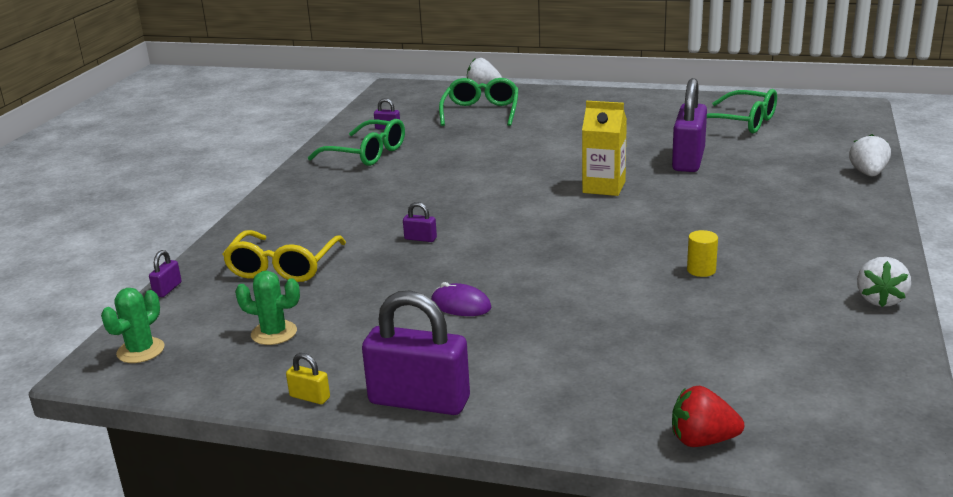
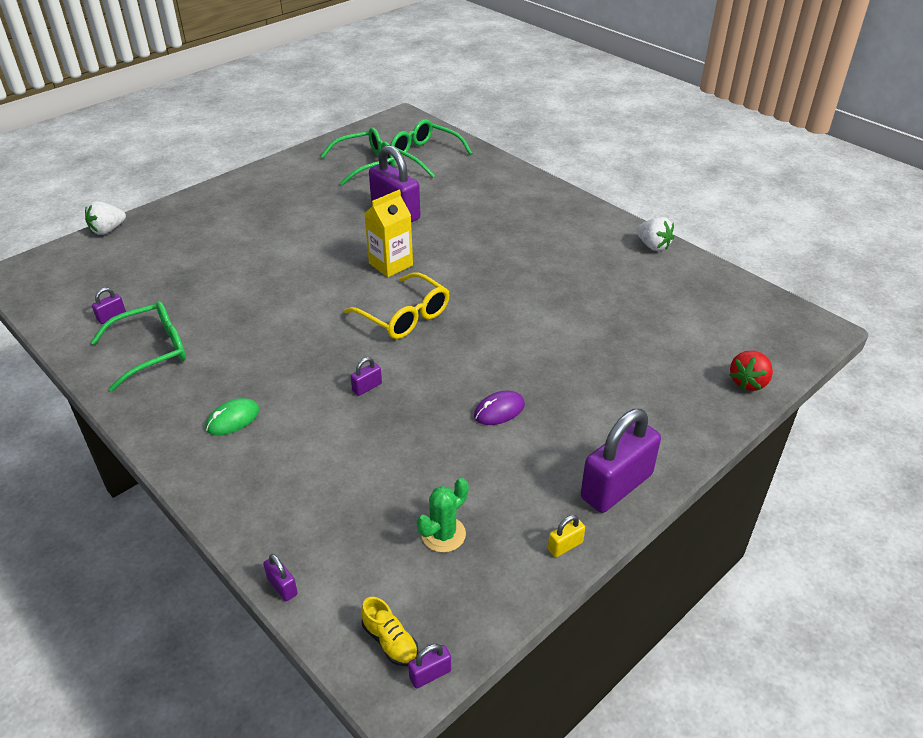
camera: 60 degrees left, 15 degrees up
(117, 379) = (430, 674): none -> purple padlock
(140, 351) = (390, 641): green cactus -> yellow shoe
(283, 267) = (326, 488): yellow glasses -> yellow glasses (404, 316)
(324, 207) = (233, 419): none -> green mouse
(481, 112) = (161, 254): green glasses -> green glasses (424, 155)
(701, 270) = (557, 286): yellow cylinder -> none
(868, 173) = (501, 166): white strawberry -> none

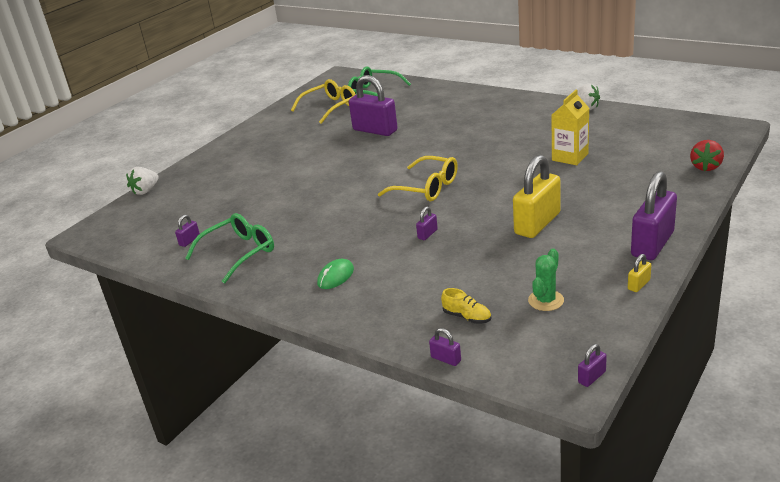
camera: 10 degrees left, 10 degrees down
(366, 164) = (330, 107): green glasses -> yellow glasses
(390, 264) = (394, 161): yellow carton -> yellow carton (570, 157)
(390, 641) = (549, 367): yellow shoe -> yellow shoe (467, 317)
(499, 410) = (537, 223): purple mouse -> yellow padlock

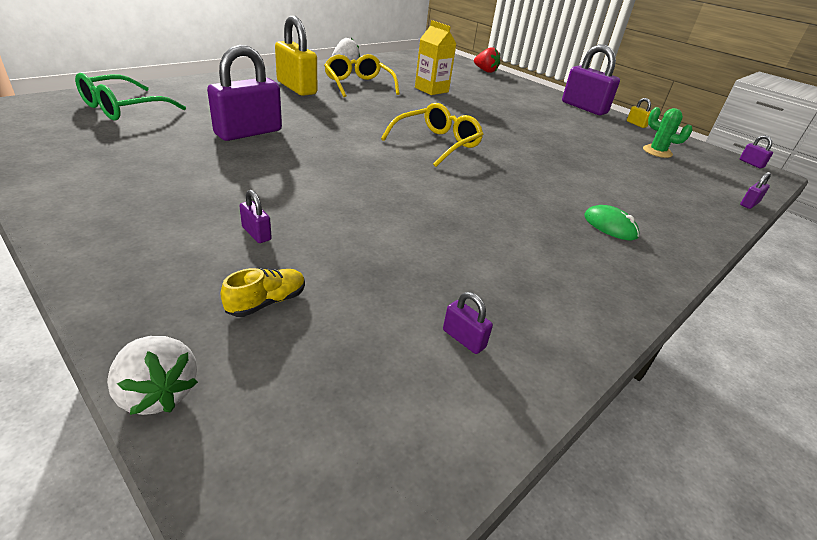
camera: 85 degrees left, 5 degrees up
(239, 253) = (530, 288): green glasses -> none
(330, 107) = (111, 138): yellow glasses -> yellow glasses (358, 85)
(427, 234) = (536, 164): purple padlock -> purple padlock (256, 233)
(467, 317) = (684, 182): yellow shoe -> yellow shoe (266, 302)
(537, 223) = (538, 125): yellow padlock -> yellow padlock (296, 88)

